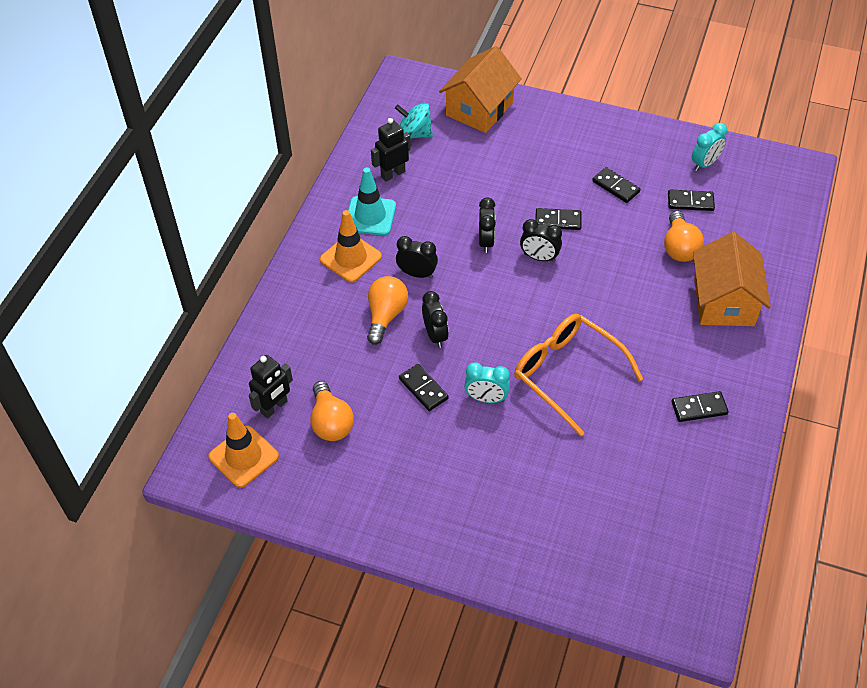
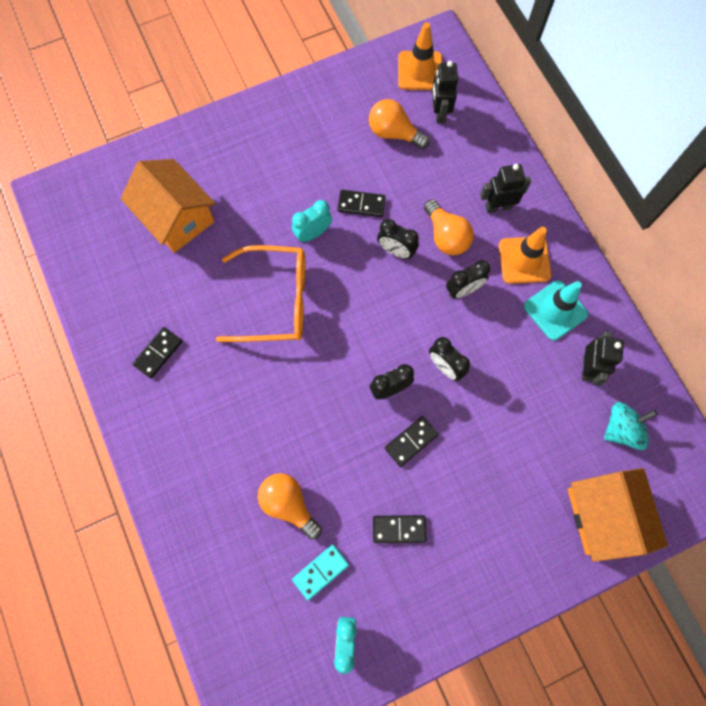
camera: 135 degrees right, 20 degrees up
(322, 304) = (498, 207): none -> black robot
(690, 202) = (320, 571): black domino -> turquoise domino
(724, 301) = (210, 475): orange house -> orange house (177, 217)

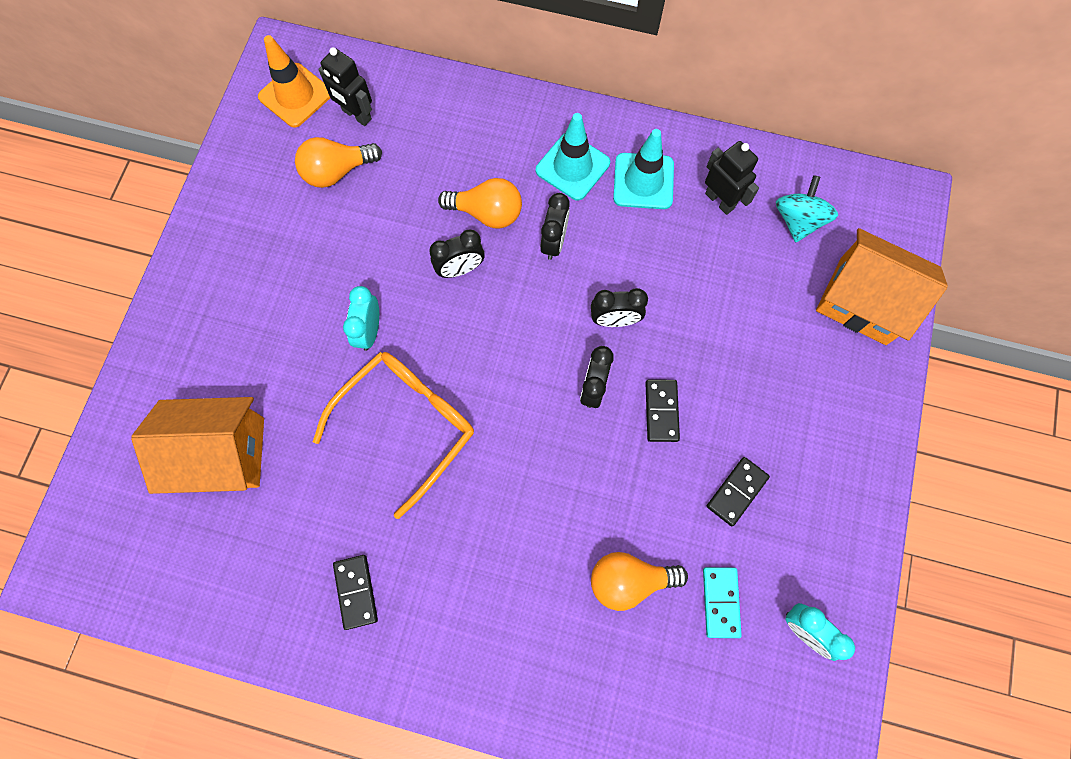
camera: 50 degrees left, 0 degrees up
(361, 204) = (382, 261): black domino -> none
(498, 207) = (500, 145): black robot -> none
(524, 260) = (572, 167): orange traffic cone -> turquoise traffic cone

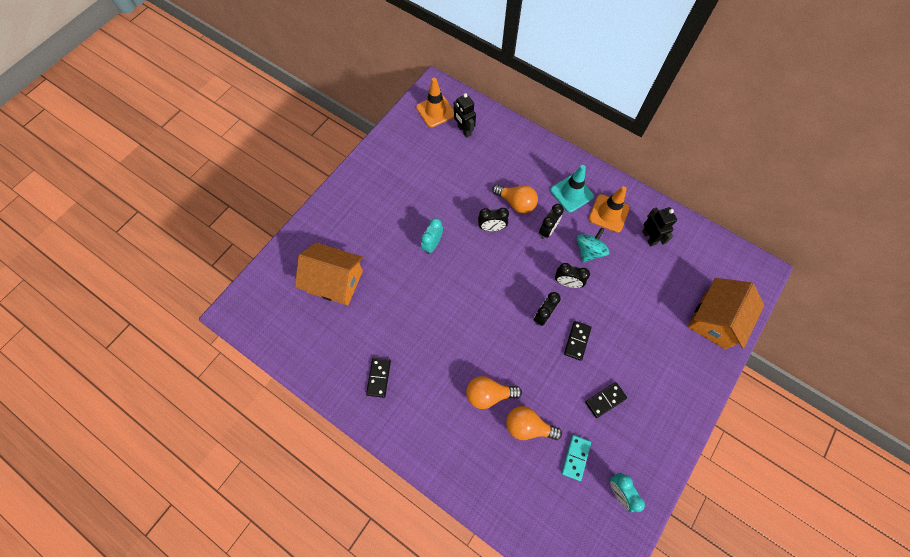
camera: 20 degrees right, 5 degrees down
(337, 171) = (444, 156): orange light bulb -> orange light bulb (489, 394)
(407, 424) = (436, 300): orange glasses -> none
(643, 181) = (608, 213): turquoise traffic cone -> orange traffic cone
(798, 220) = (691, 263): turquoise spinning top -> turquoise spinning top (589, 251)
(863, 300) = (715, 320): orange house -> orange house turned 75 degrees clockwise

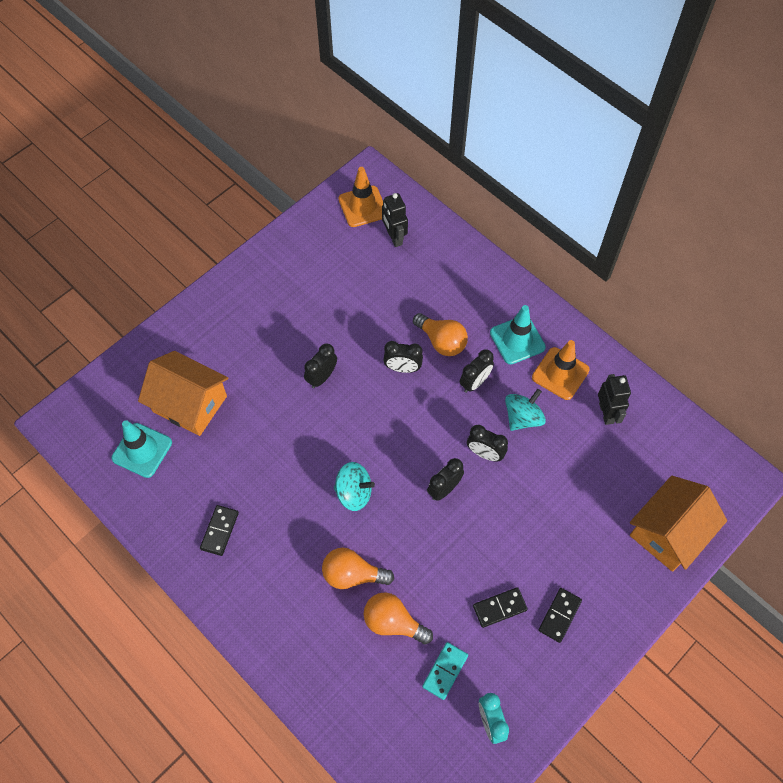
camera: 10 degrees right, 5 degrees down
(305, 324) = (142, 450): none -> turquoise traffic cone
(432, 244) = (322, 377): turquoise clock -> black clock
(476, 329) = (354, 493): none -> turquoise spinning top
(577, 341) = (480, 528): black domino -> black domino (559, 615)

